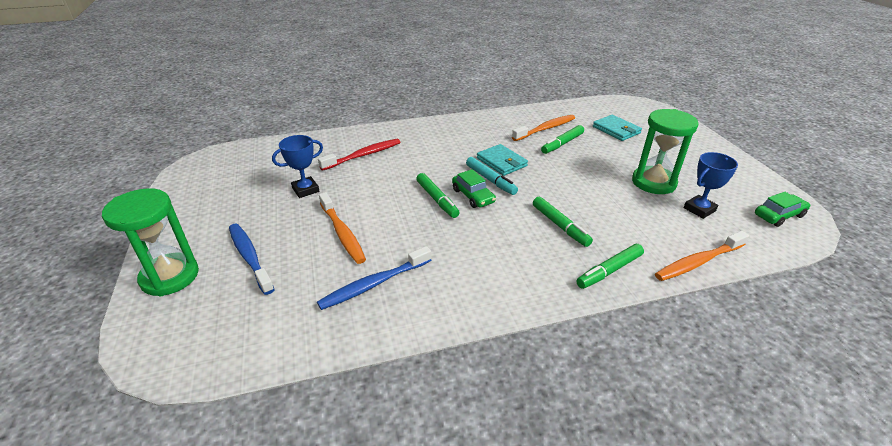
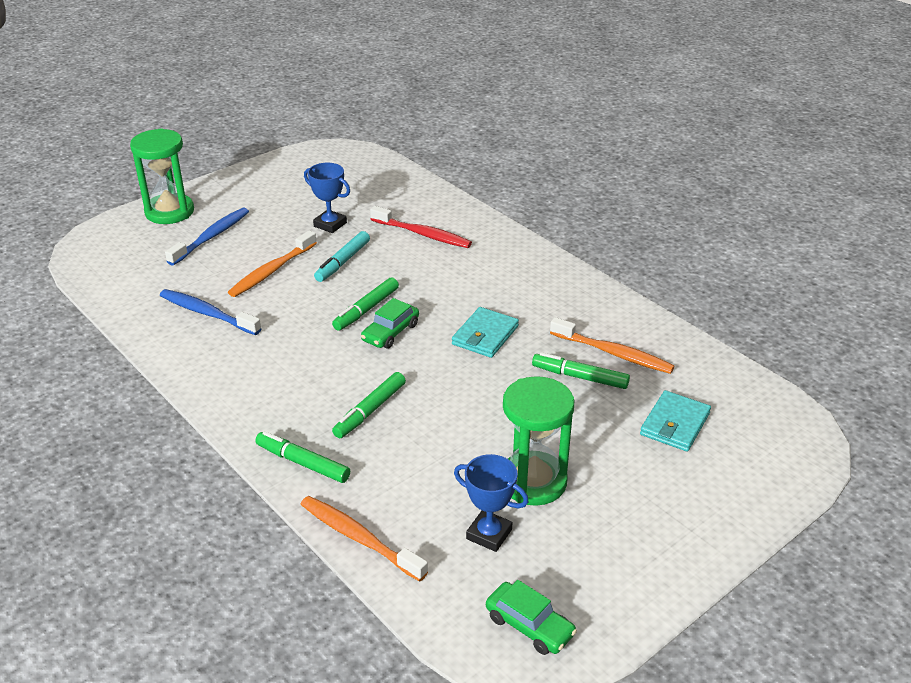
camera: 65 degrees right, 0 degrees up
(490, 180) = (435, 337): turquoise marker -> turquoise marker (343, 262)

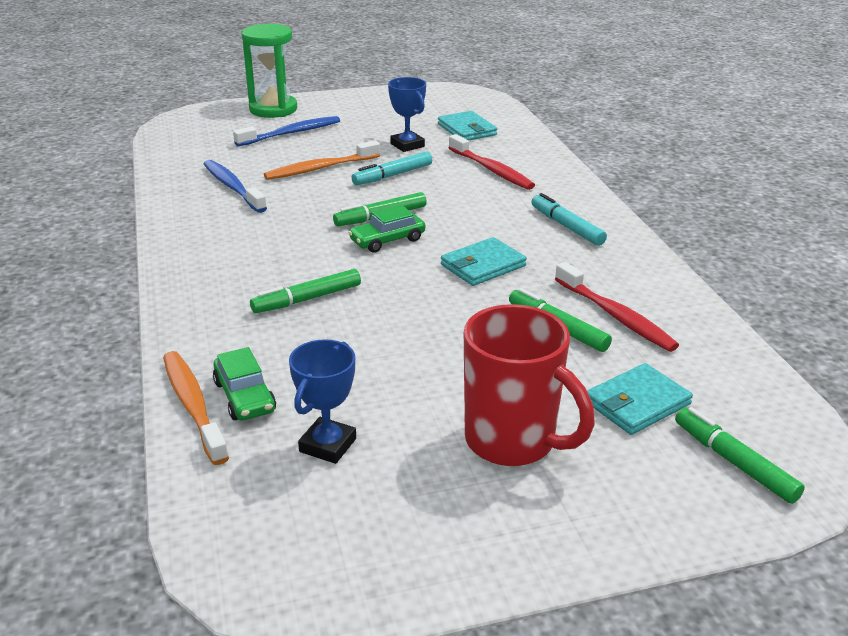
camera: 25 degrees right, 5 degrees down
(302, 463) = (202, 325): green marker -> green marker (734, 462)
(369, 194) = (467, 129): none -> turquoise wallet
(489, 534) = (327, 445): blue trophy -> blue trophy turned 60 degrees clockwise
(523, 278) = (566, 227): none -> turquoise marker
(529, 626) = (291, 552): green car -> green car (244, 397)
(533, 481) = (420, 410): green hourglass -> none
(613, 353) = (615, 315): orange toothbrush -> red toothbrush
(615, 485) = (512, 442): none -> red mug

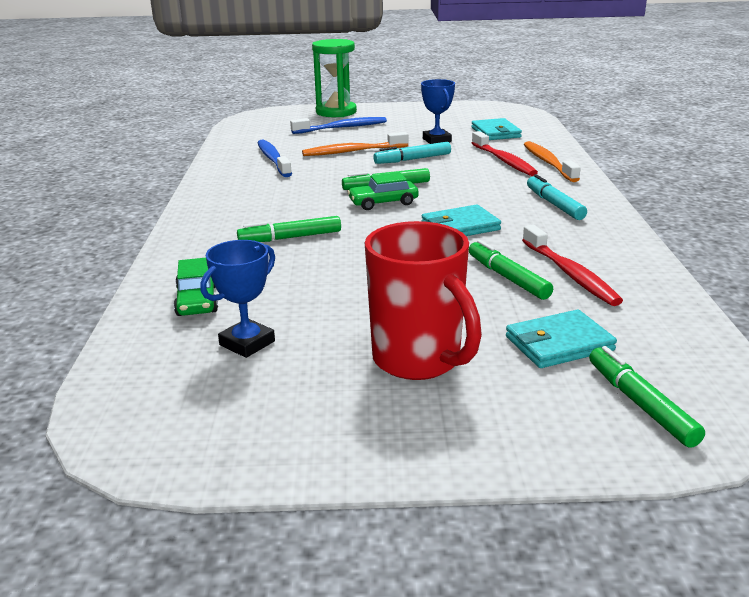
camera: 15 degrees right, 5 degrees down
(193, 406) = (151, 302): orange toothbrush -> orange toothbrush (548, 163)

